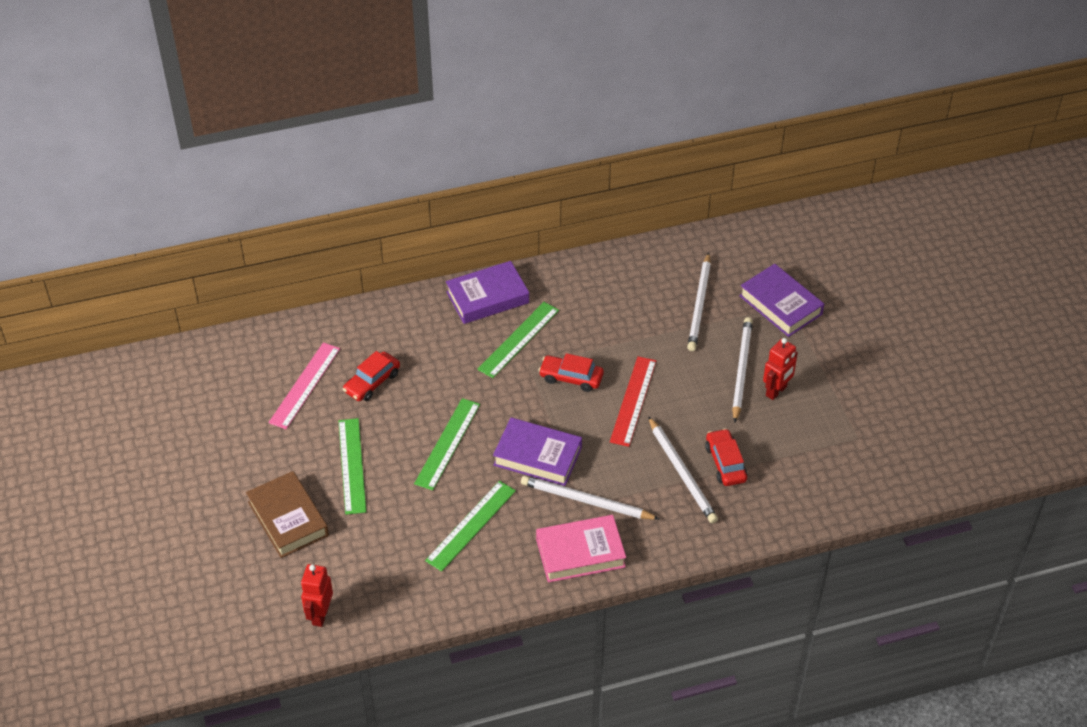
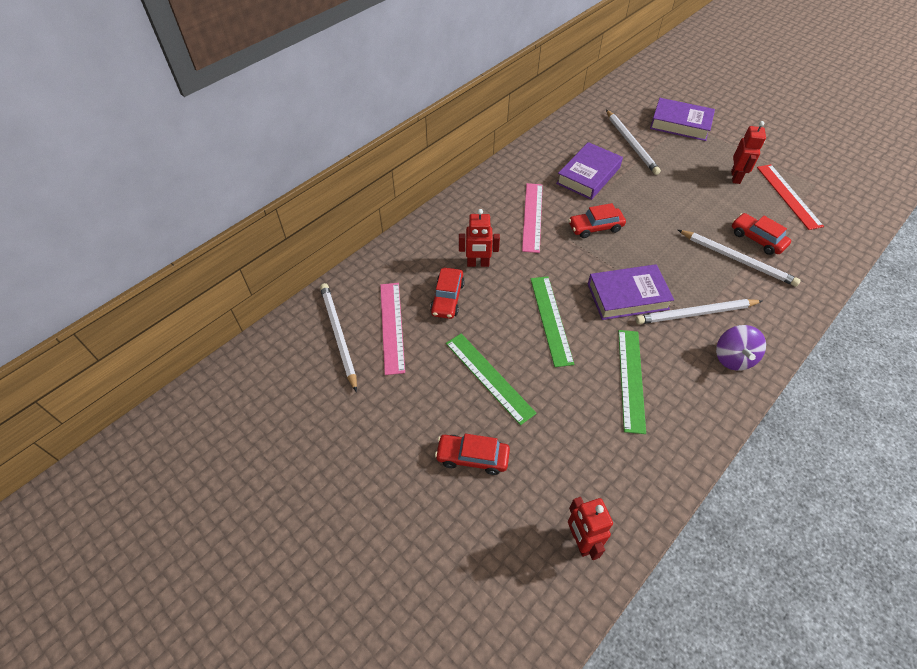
camera: 30 degrees left, 5 degrees up
(288, 519) = (472, 457): brown book -> red car
(426, 363) = (478, 264): none -> red robot
(487, 297) = (482, 197): purple book -> purple book (588, 175)
(519, 339) = (532, 217): green ruler -> pink ruler
(580, 553) = (733, 358): pink book -> purple spinning top
(633, 401) = (653, 224): red ruler -> red ruler (788, 196)
(741, 370) = (700, 173): white pencil -> white pencil (338, 335)

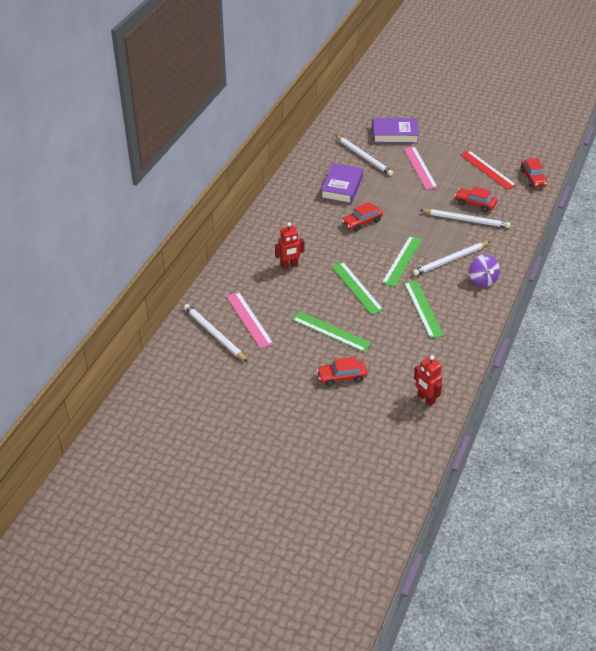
camera: 20 degrees left, 10 degrees down
(447, 298) = (279, 292): red car -> red car (533, 178)
(532, 217) = (314, 225): pink ruler -> pink ruler (420, 167)
(627, 296) = (402, 261): purple book -> green ruler
(735, 177) = (447, 165): red robot -> none

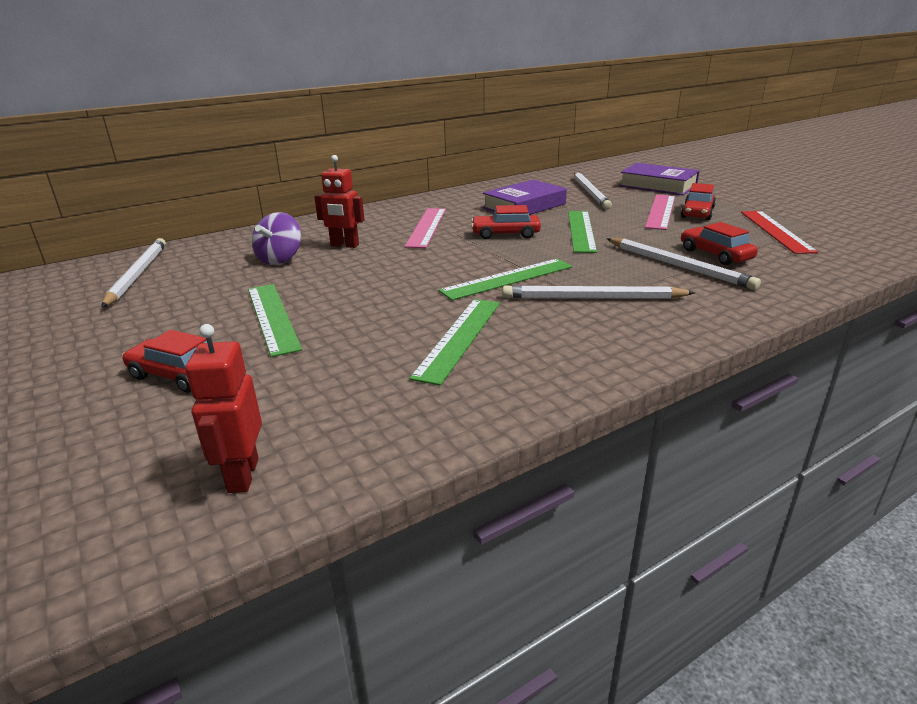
camera: 35 degrees right, 15 degrees down
(249, 319) = (202, 274): pink ruler -> pink ruler (427, 227)
(356, 287) = (393, 286): green ruler -> green ruler (581, 231)
(482, 280) = (624, 336): purple spinning top -> purple spinning top (280, 259)
(533, 178) = (860, 252): red car -> red car (697, 213)

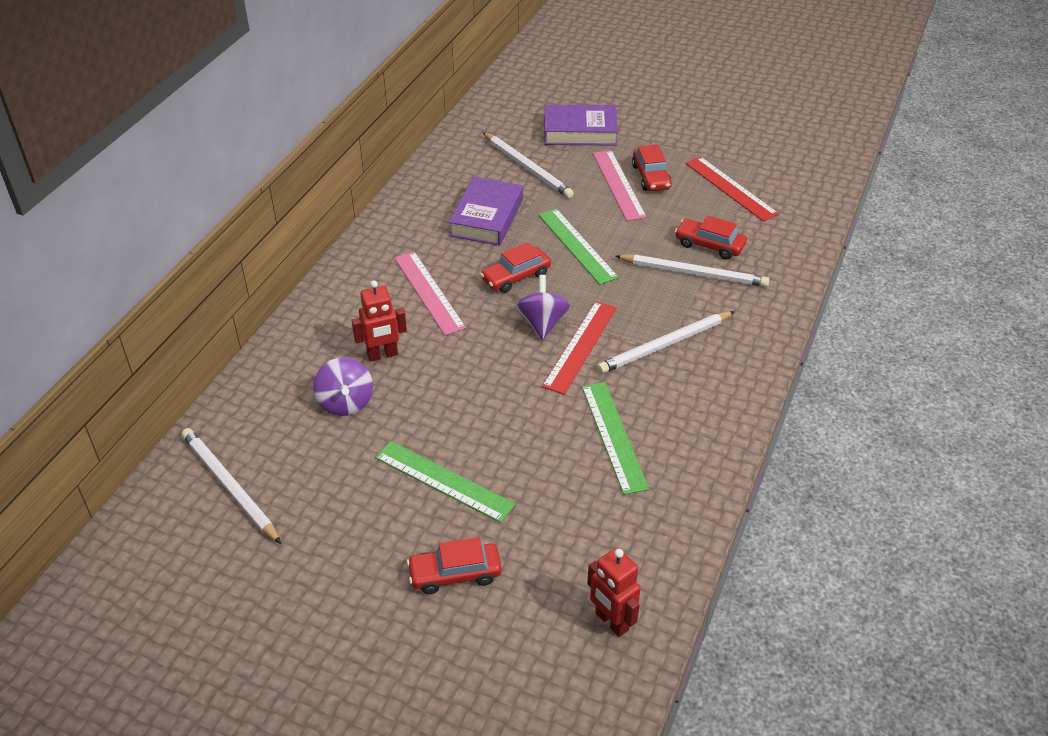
camera: 35 degrees left, 15 degrees up
(492, 260) = (542, 323): none -> purple spinning top
(507, 279) = (580, 346): green ruler -> red ruler

